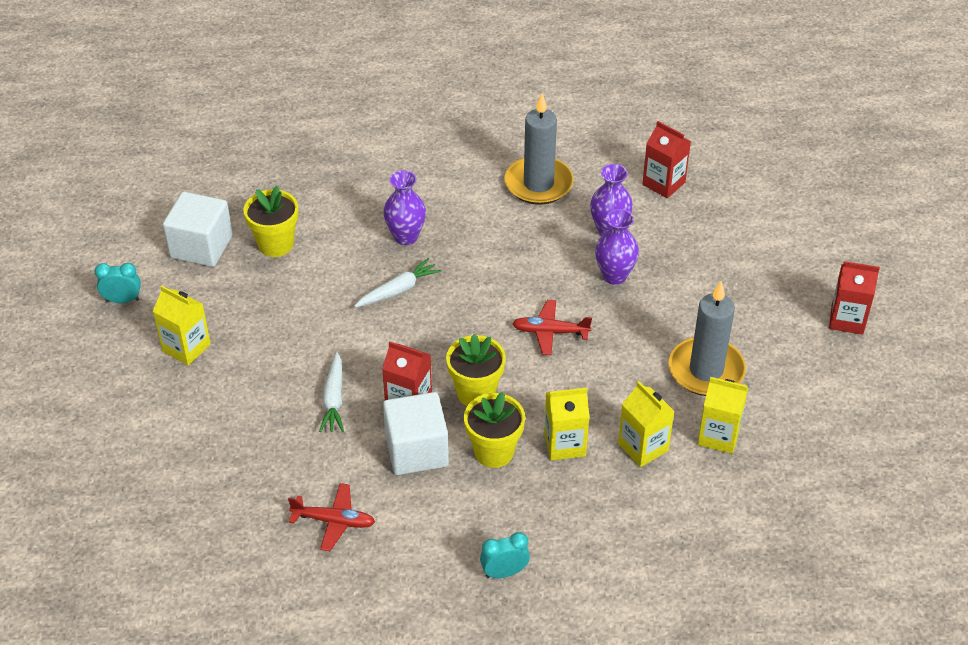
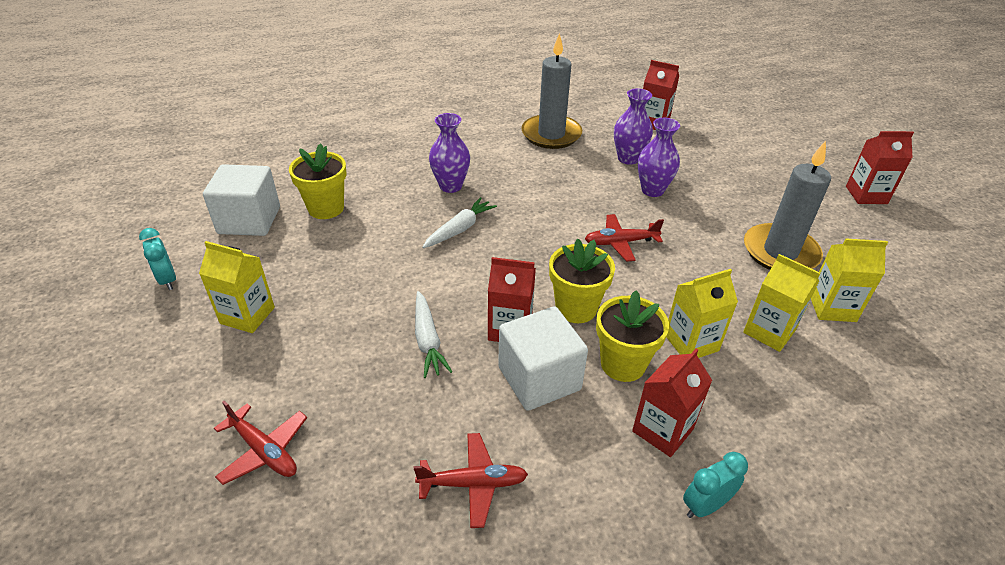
camera: 15 degrees left, 5 degrees down
(122, 300) = (168, 280): turquoise clock -> turquoise clock turned 105 degrees counterclockwise
(183, 466) = (264, 451): none -> red plane
(500, 512) = (662, 430): none -> red carton

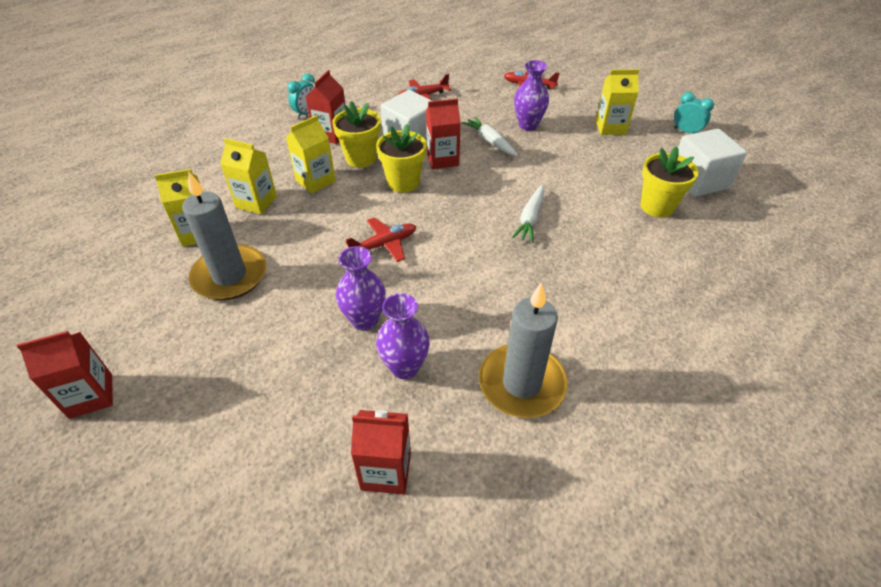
camera: 160 degrees right, 5 degrees up
(450, 186) = (576, 261): purple vase -> purple vase (528, 125)

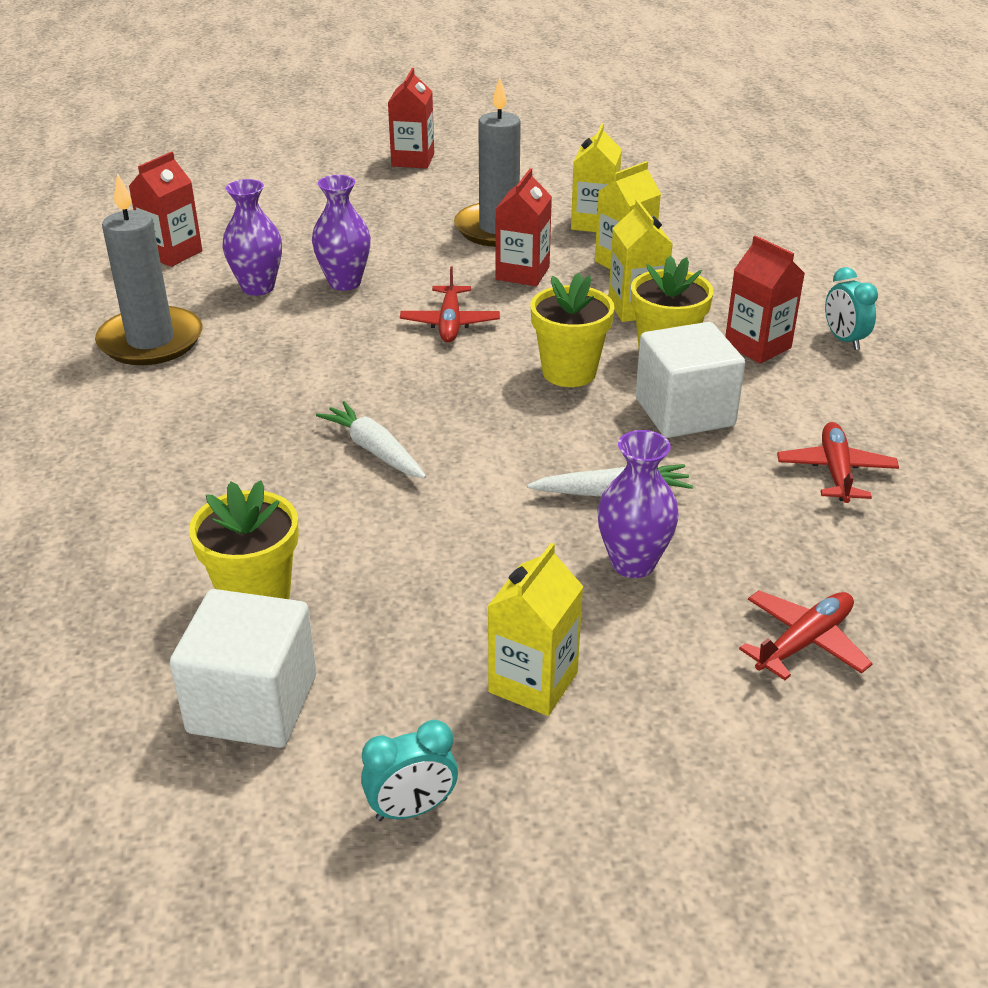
camera: 120 degrees right, 10 degrees down
(442, 159) = (599, 425): red carton -> red carton (522, 273)

